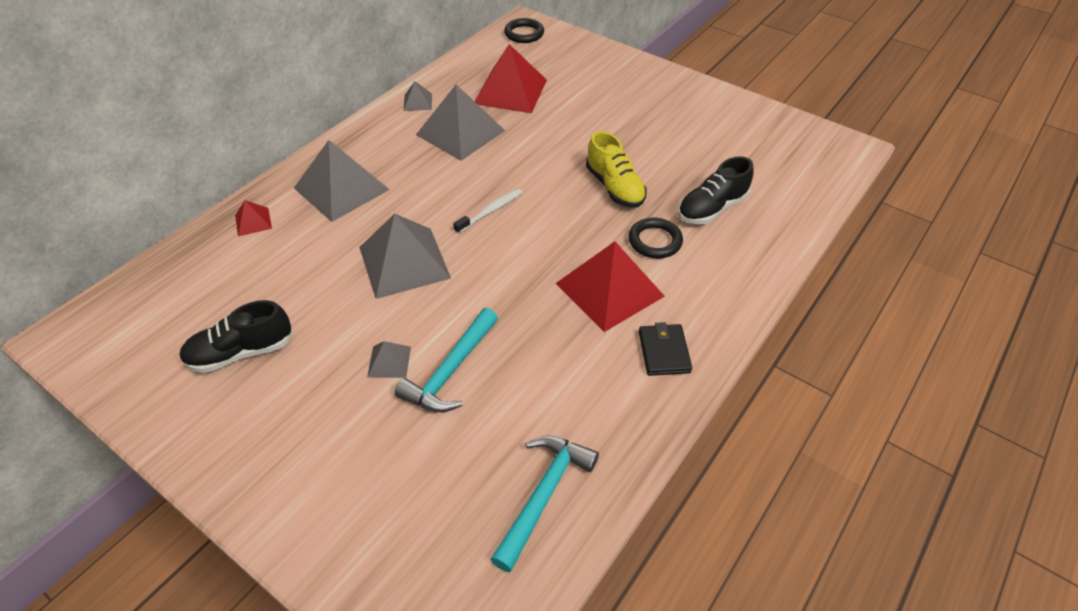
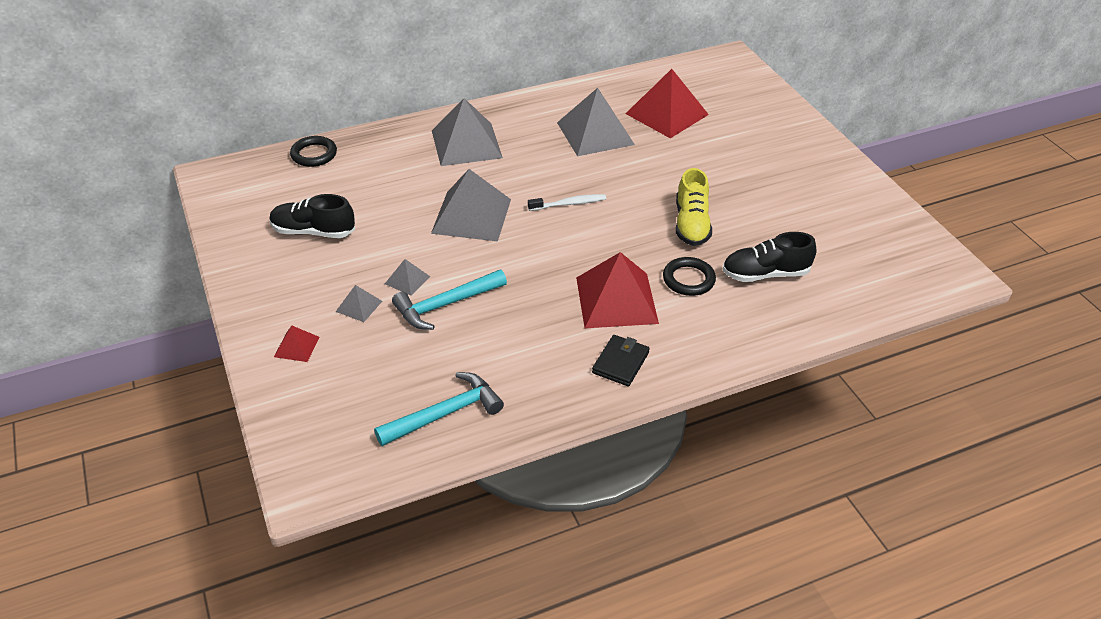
camera: 30 degrees right, 5 degrees down
(253, 221) = (385, 145): red pyramid -> red pyramid (296, 347)
(418, 102) = (579, 96): grey pyramid -> grey pyramid (359, 306)
(524, 34) = (722, 67): black ring -> black ring (314, 154)

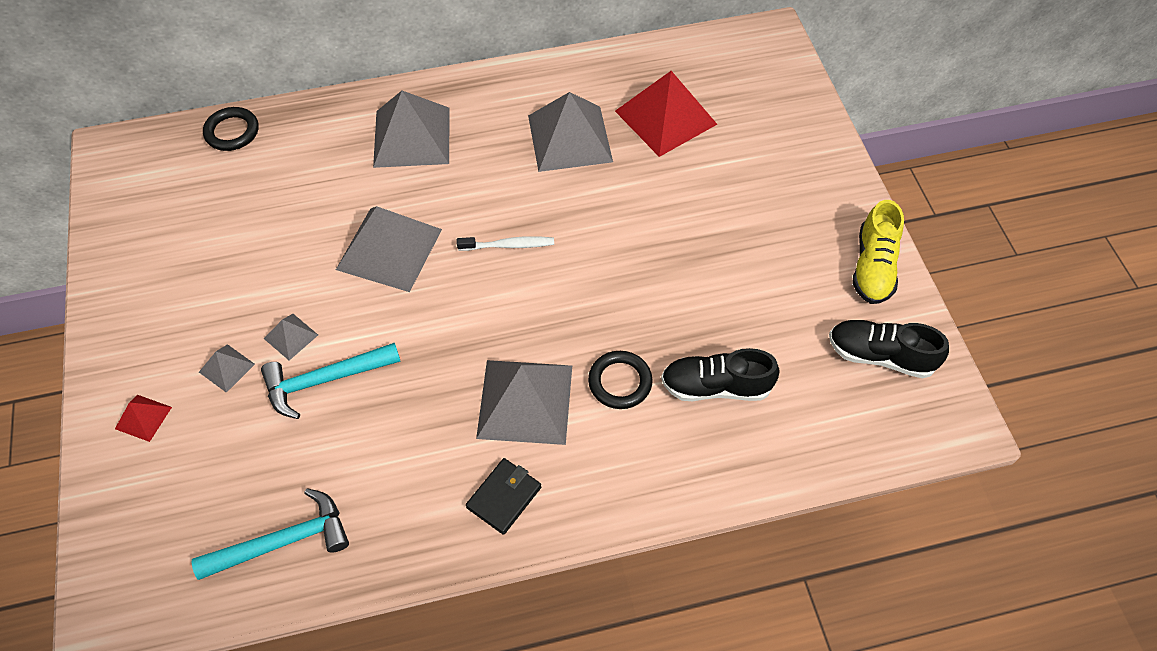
camera: 10 degrees right, 15 degrees up
(313, 231) = (203, 249): black shoe -> black shoe (880, 356)
(616, 300) = (525, 401): red pyramid -> grey pyramid
(691, 224) = (647, 297): yellow shoe -> yellow shoe (873, 267)

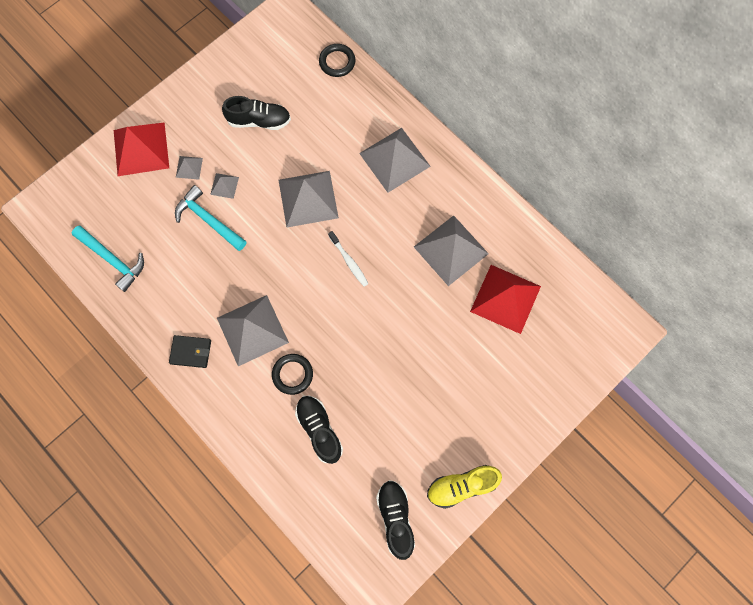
camera: 60 degrees right, 15 degrees up
(143, 418) = (141, 149): red pyramid -> red pyramid, size x2.19
(234, 252) = (259, 121): none -> black shoe

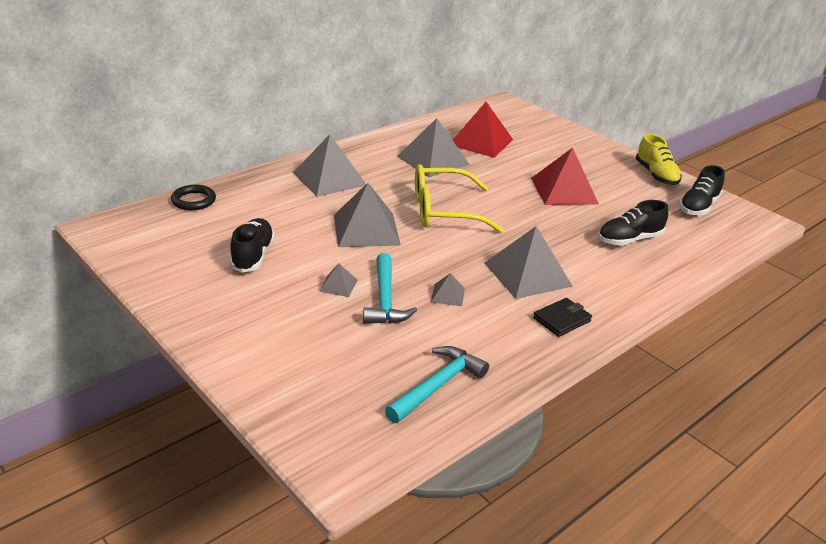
camera: 90 degrees left, 40 degrees down
(141, 149) = (263, 355): red pyramid -> red pyramid (564, 191)
(189, 167) = (305, 312): grey pyramid -> grey pyramid (448, 295)
(191, 352) = (562, 319): black wallet -> black wallet turned 45 degrees clockwise
(209, 220) = (385, 299): turquoise hammer -> turquoise hammer turned 45 degrees counterclockwise
(292, 374) = (574, 251): black ring -> none
(349, 261) = (443, 211): white toothbrush -> yellow glasses
(395, 518) = (698, 207): black shoe -> black shoe turned 45 degrees counterclockwise

